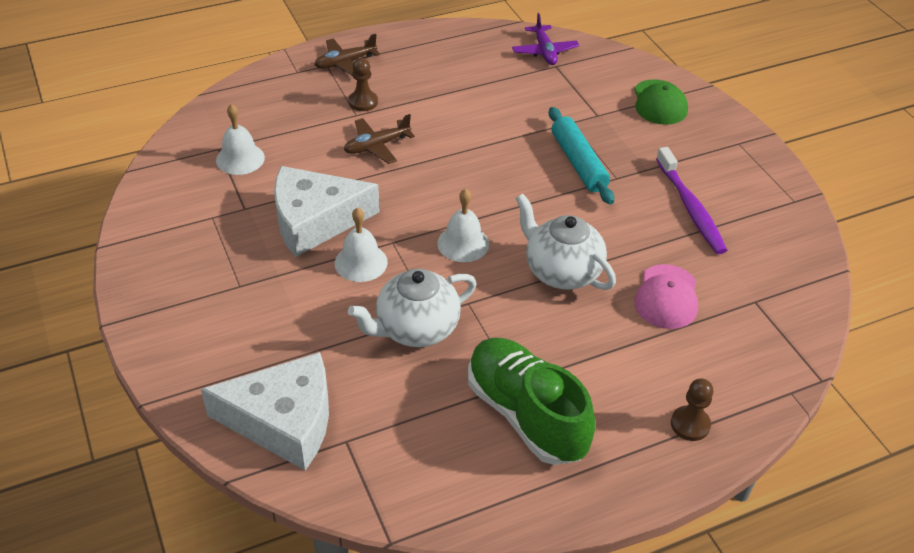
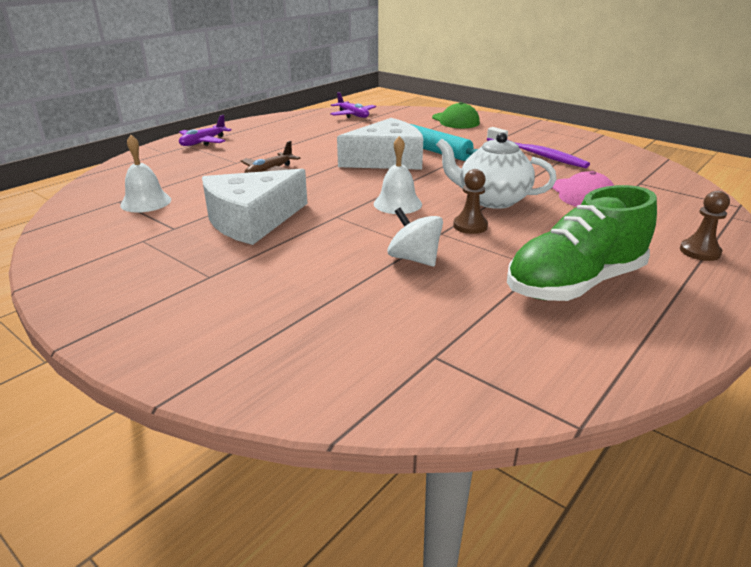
camera: 25 degrees left, 15 degrees down
(284, 421) = (351, 362): white cheese -> white cheese (387, 160)
(345, 63) = (203, 142): brown plane -> purple plane
(361, 262) = (320, 233): white bell -> none
(363, 102) = (236, 156): brown pawn -> brown pawn (470, 226)
(415, 329) = (414, 259): white teapot -> white spinning top
(526, 414) = (575, 283): green shoe -> green shoe turned 60 degrees counterclockwise

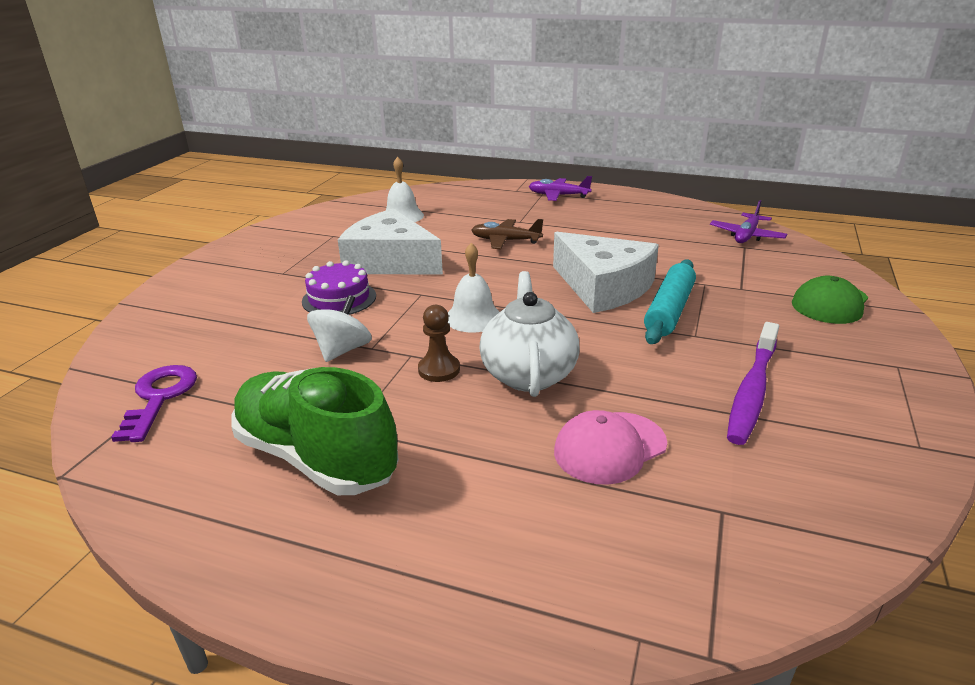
camera: 70 degrees right, 0 degrees up
(309, 251) = (339, 298): none -> purple cake
(449, 362) = (159, 398): none -> purple key
(699, 251) = (454, 578): brown pawn -> none

